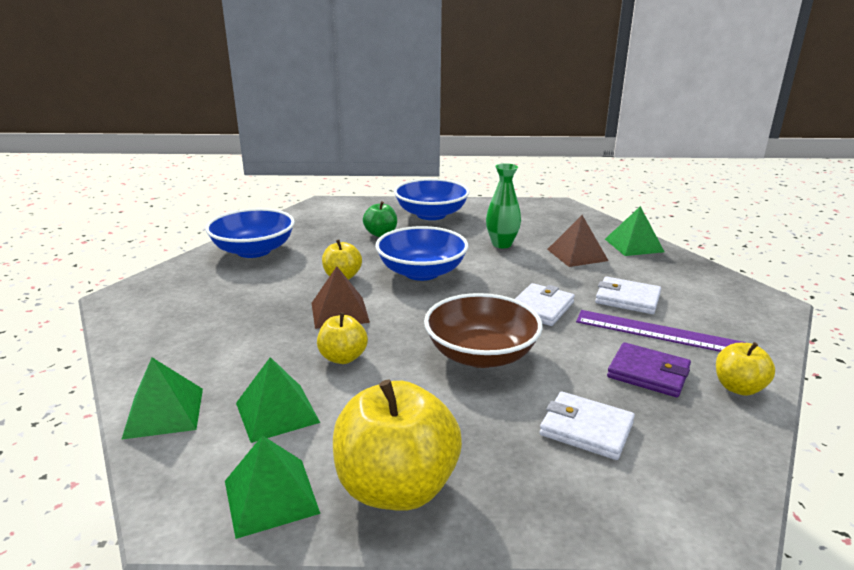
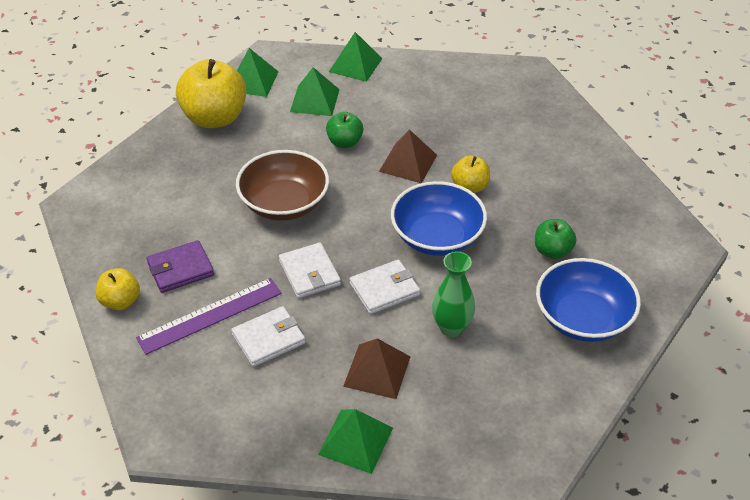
camera: 125 degrees right, 20 degrees up
(254, 250) = (572, 155): blue bowl -> none
(343, 358) = (345, 142): yellow apple -> green apple
(586, 429) = (173, 204): white wallet -> white wallet (384, 289)

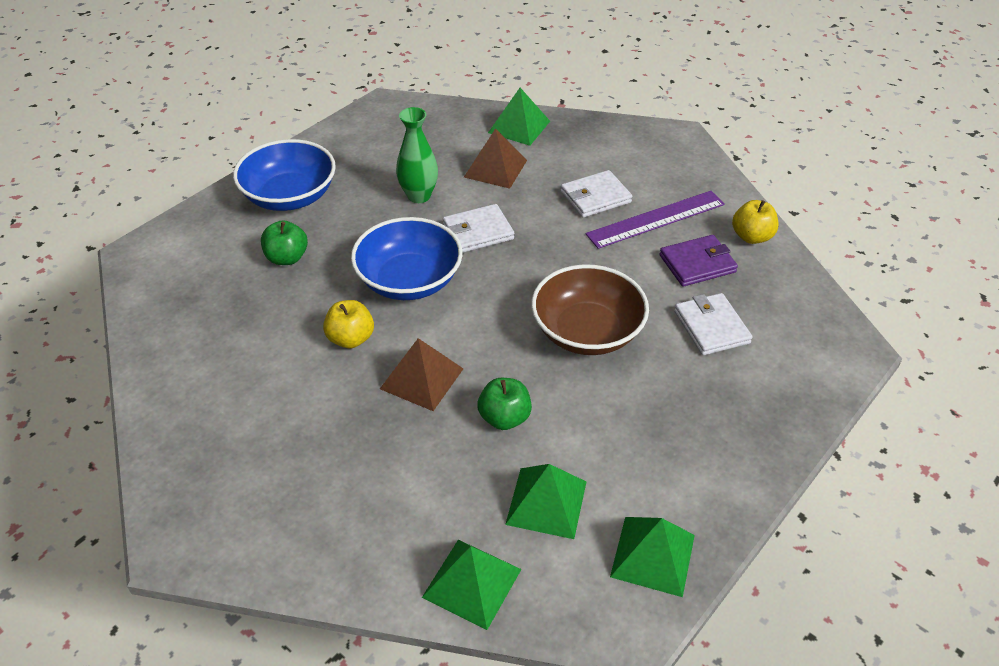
camera: 175 degrees left, 0 degrees up
(215, 118) = (702, 477): yellow apple -> none
(309, 273) = (556, 251): white wallet -> white wallet (711, 327)

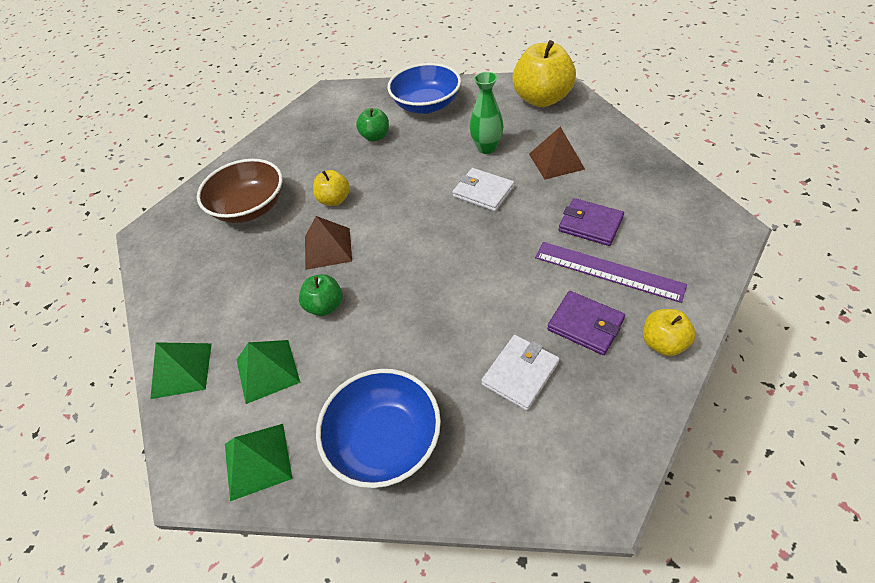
camera: 60 degrees right, 5 degrees up
(398, 125) = (541, 99): none -> yellow apple
(409, 280) = (406, 191): blue bowl -> blue bowl (384, 440)
(519, 127) = (615, 144): green pyramid -> none
(587, 332) = (442, 301): brown bowl -> brown bowl (250, 207)
(595, 197) = (590, 224): white wallet -> purple wallet

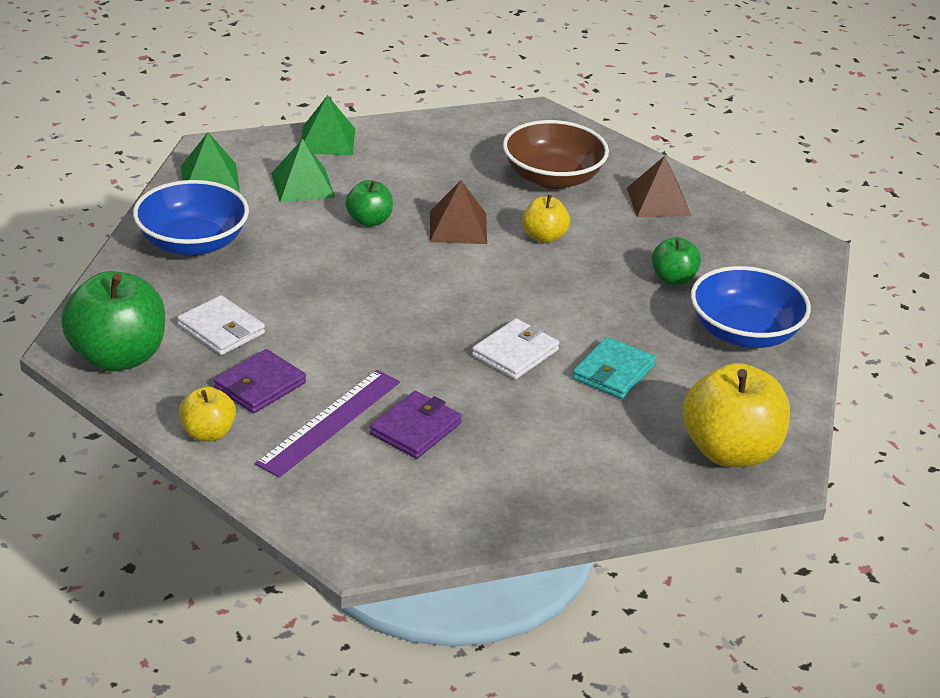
camera: 90 degrees right, 15 degrees down
(486, 148) = (613, 372): green vase -> turquoise wallet
(556, 161) = (559, 430): brown pyramid -> brown pyramid (658, 201)
(595, 448) = (118, 357): none -> green apple

